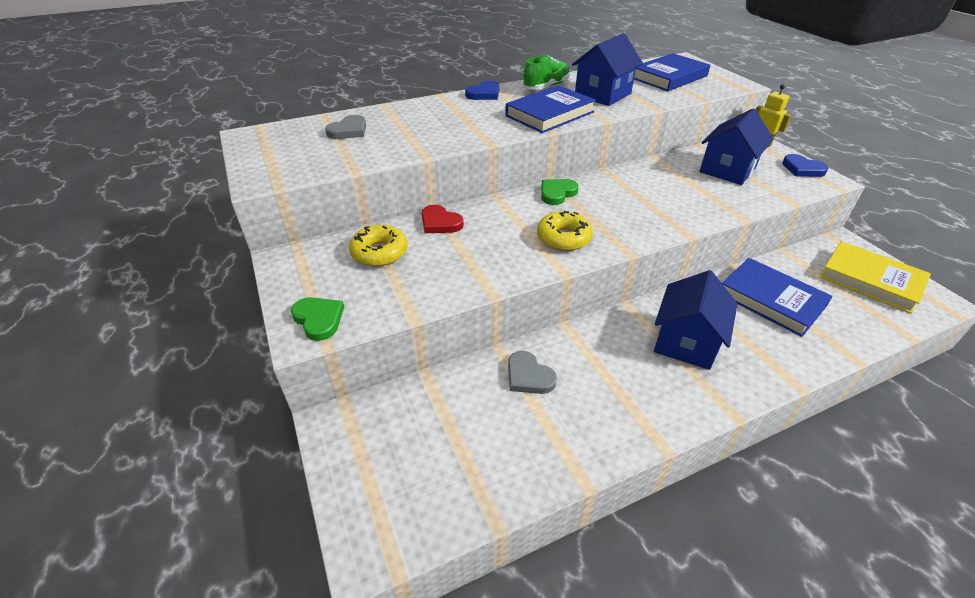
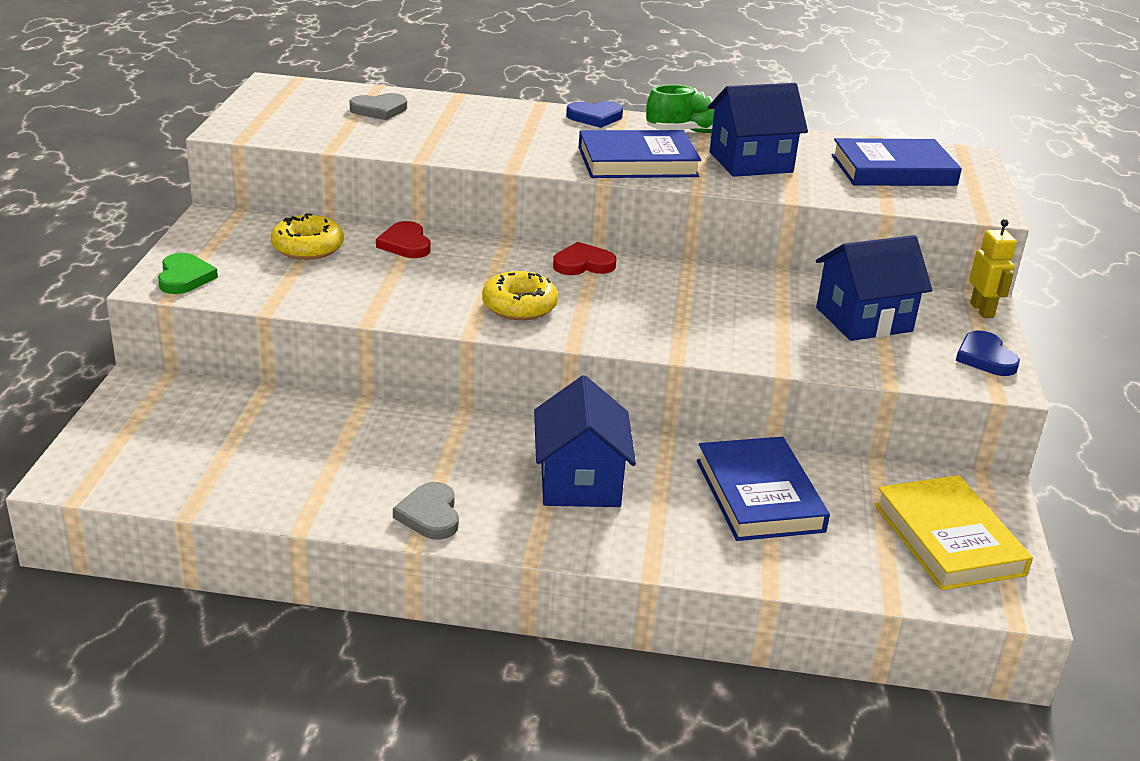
camera: 30 degrees right, 10 degrees down
(528, 376) = (361, 432): grey heart -> grey heart (430, 515)
(557, 193) = (583, 264): green heart -> red heart
(686, 341) = (580, 482): blue house -> blue house turned 60 degrees counterclockwise

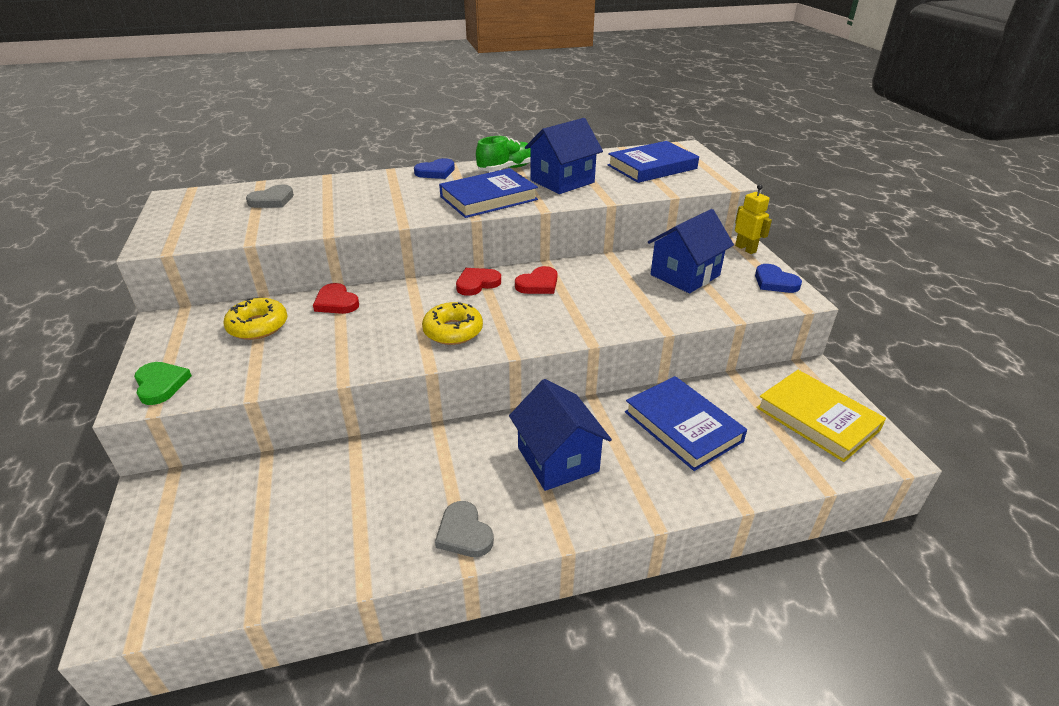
camera: 20 degrees left, 5 degrees up
(659, 283) = (538, 284): none -> red heart

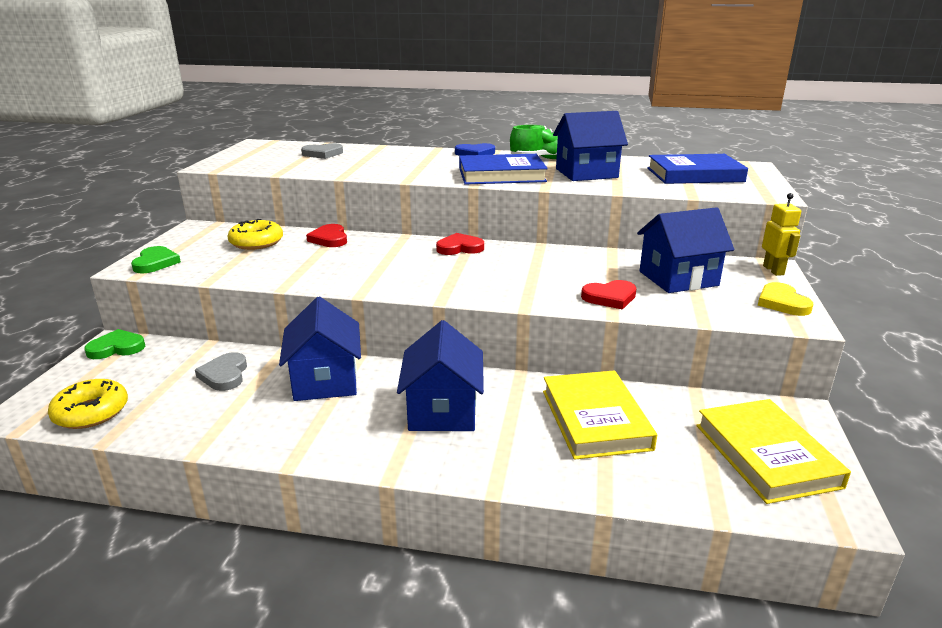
camera: 25 degrees right, 10 degrees down
(160, 496) = (117, 348): none -> green heart
(427, 462) = (325, 380): none -> blue house
(453, 331) = (404, 275): yellow donut -> yellow donut (91, 412)
(464, 533) = (309, 440): grey heart -> grey heart (224, 375)
(538, 284) = (516, 258): red heart -> red heart (610, 297)
(682, 426) = (595, 419): blue book -> yellow book
(774, 282) = (782, 303): blue heart -> yellow heart

